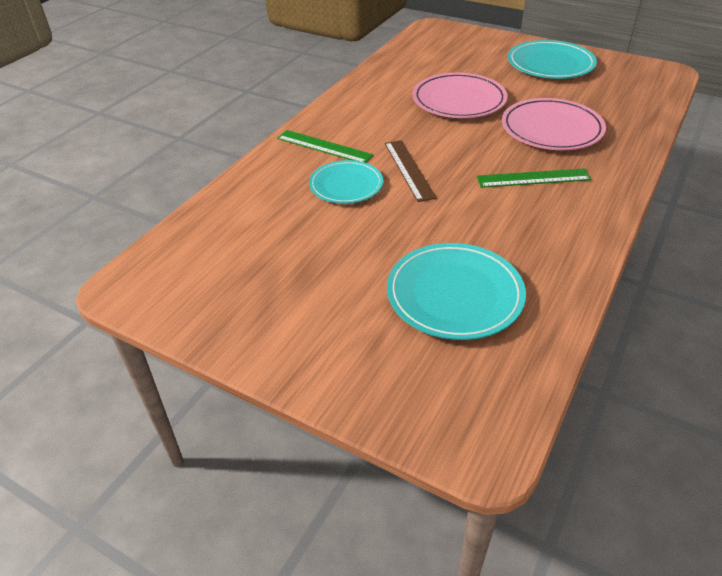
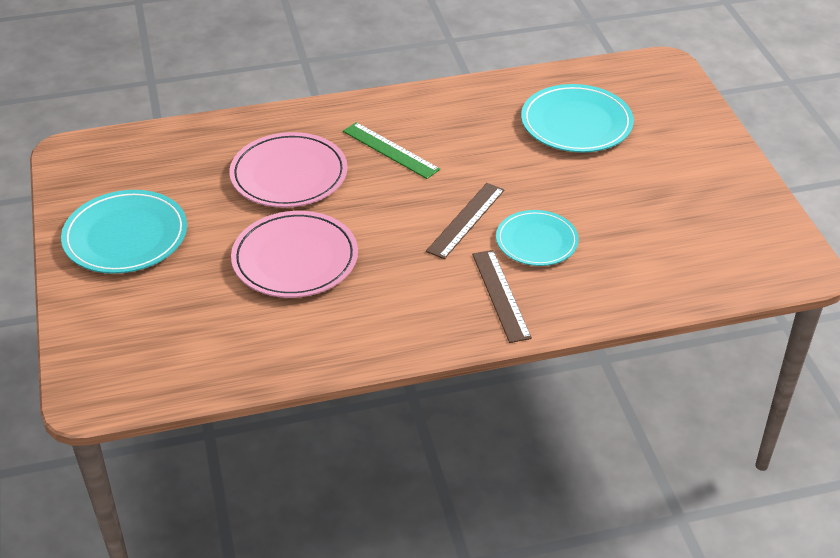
camera: 135 degrees left, 0 degrees up
(324, 147) = (501, 295): green ruler -> brown ruler

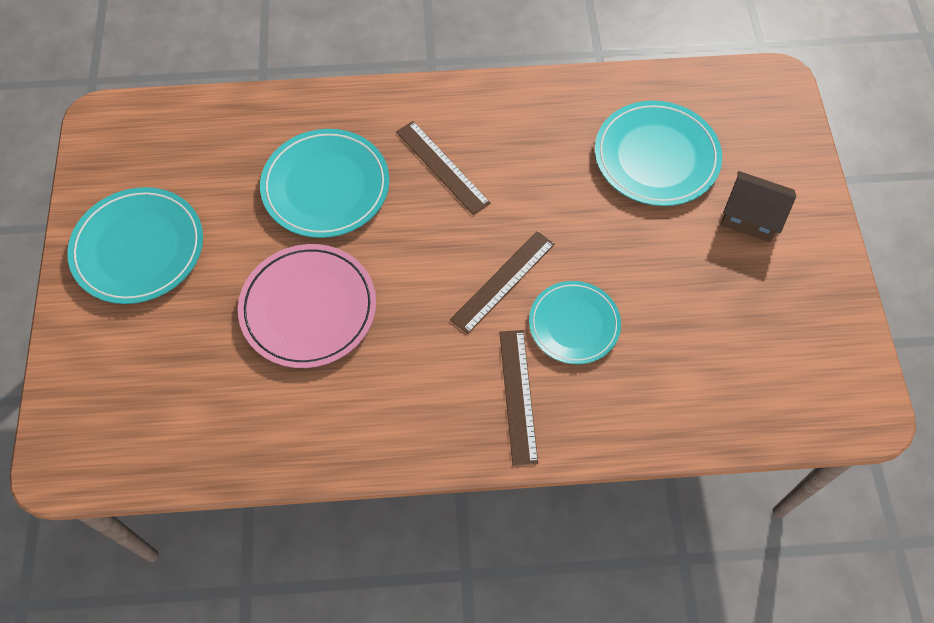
camera: 10 degrees right, 20 degrees up
(289, 175) = (326, 186): pink plate -> turquoise plate
(390, 150) = (442, 167): green ruler -> brown ruler
(668, 153) = (751, 217): none -> brown house

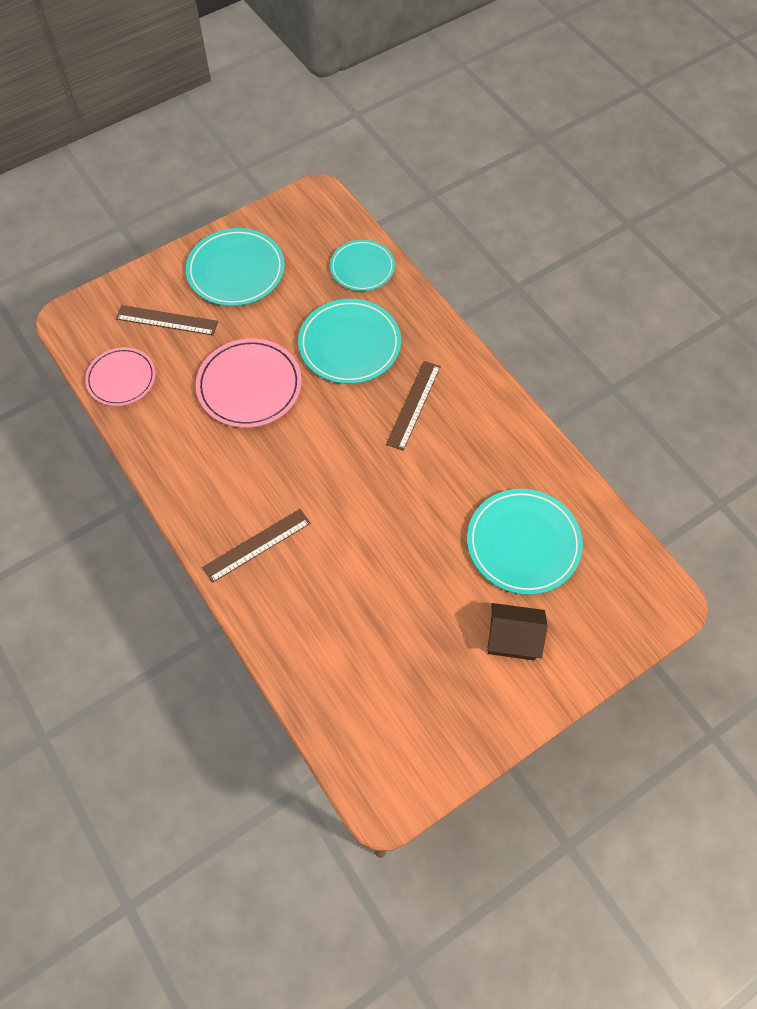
camera: 60 degrees right, 0 degrees up
(197, 442) = (121, 378): none -> pink plate
(503, 281) = (342, 491): brown ruler -> brown ruler (167, 320)
(574, 324) = (335, 554): turquoise plate -> turquoise plate (362, 268)
(751, 217) = (512, 638): brown house -> brown house turned 75 degrees counterclockwise

